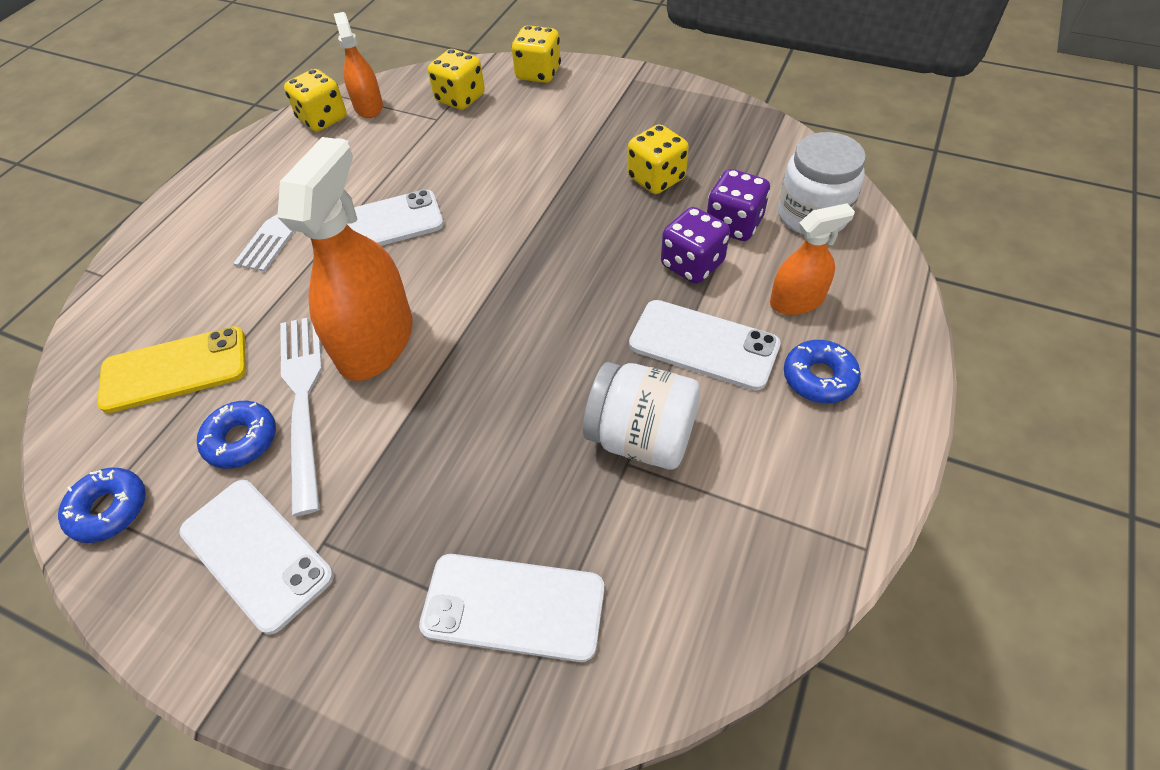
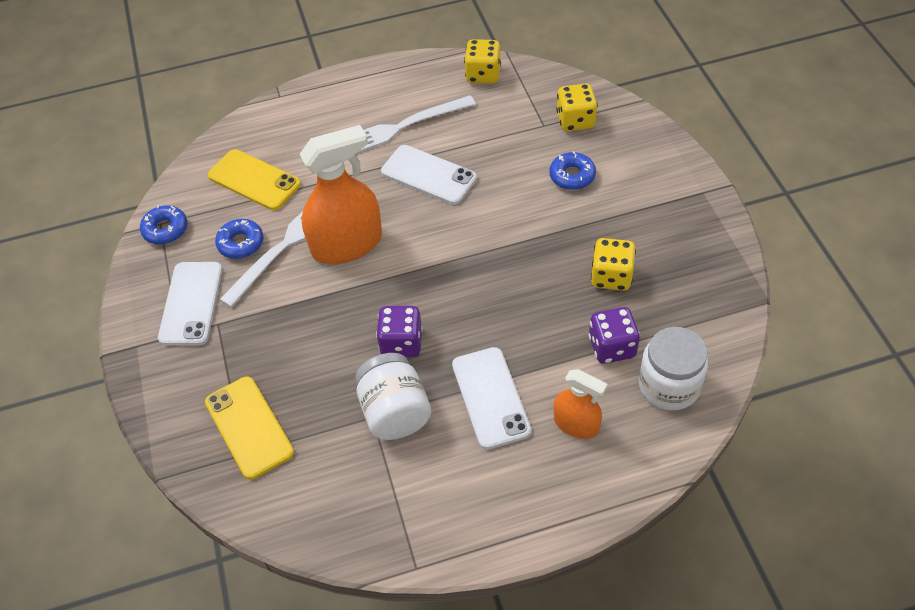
camera: 50 degrees right, 0 degrees up
(368, 106) = (517, 85): orange spray bottle -> none
(513, 606) = (249, 427): white phone -> yellow phone
(538, 73) = (647, 138): yellow dice -> none
(692, 264) = (552, 348): purple dice -> purple dice (401, 343)
(819, 378) = (521, 473): blue donut -> blue donut (572, 176)

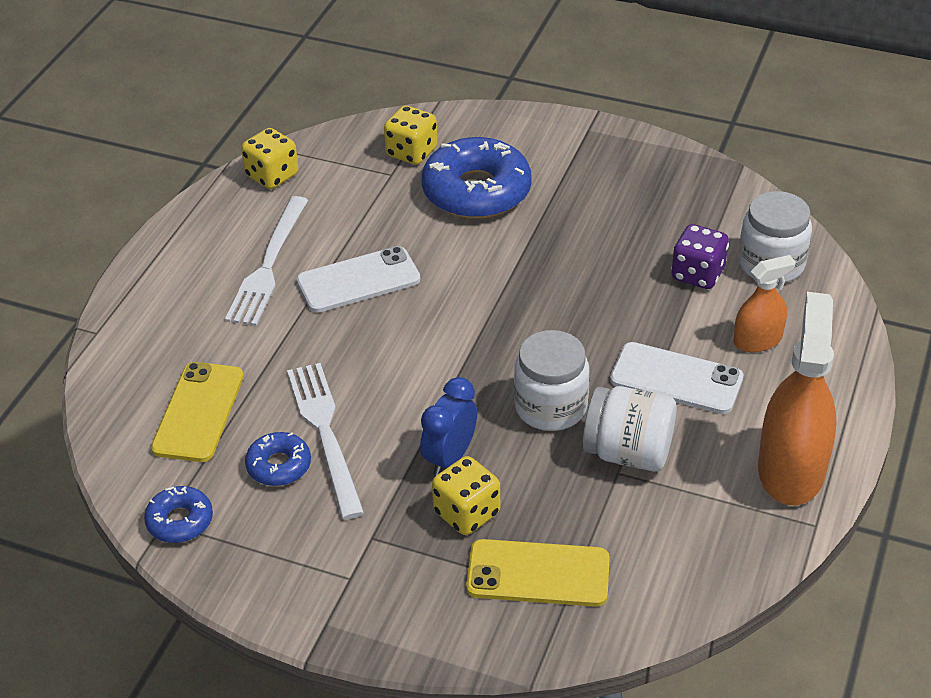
camera: 55 degrees left, 10 degrees down
(191, 303) = (318, 547): white phone -> none
(254, 180) = (198, 412): yellow phone -> yellow phone turned 60 degrees counterclockwise
(312, 319) = (450, 458): none -> blue clock
(347, 244) = (379, 384): orange spray bottle -> orange spray bottle (791, 469)
(401, 343) = (550, 407): purple dice -> white jar
(572, 176) = (476, 191): blue donut -> blue donut, size x2.00
(611, 276) = (621, 232): yellow dice -> yellow dice (467, 513)

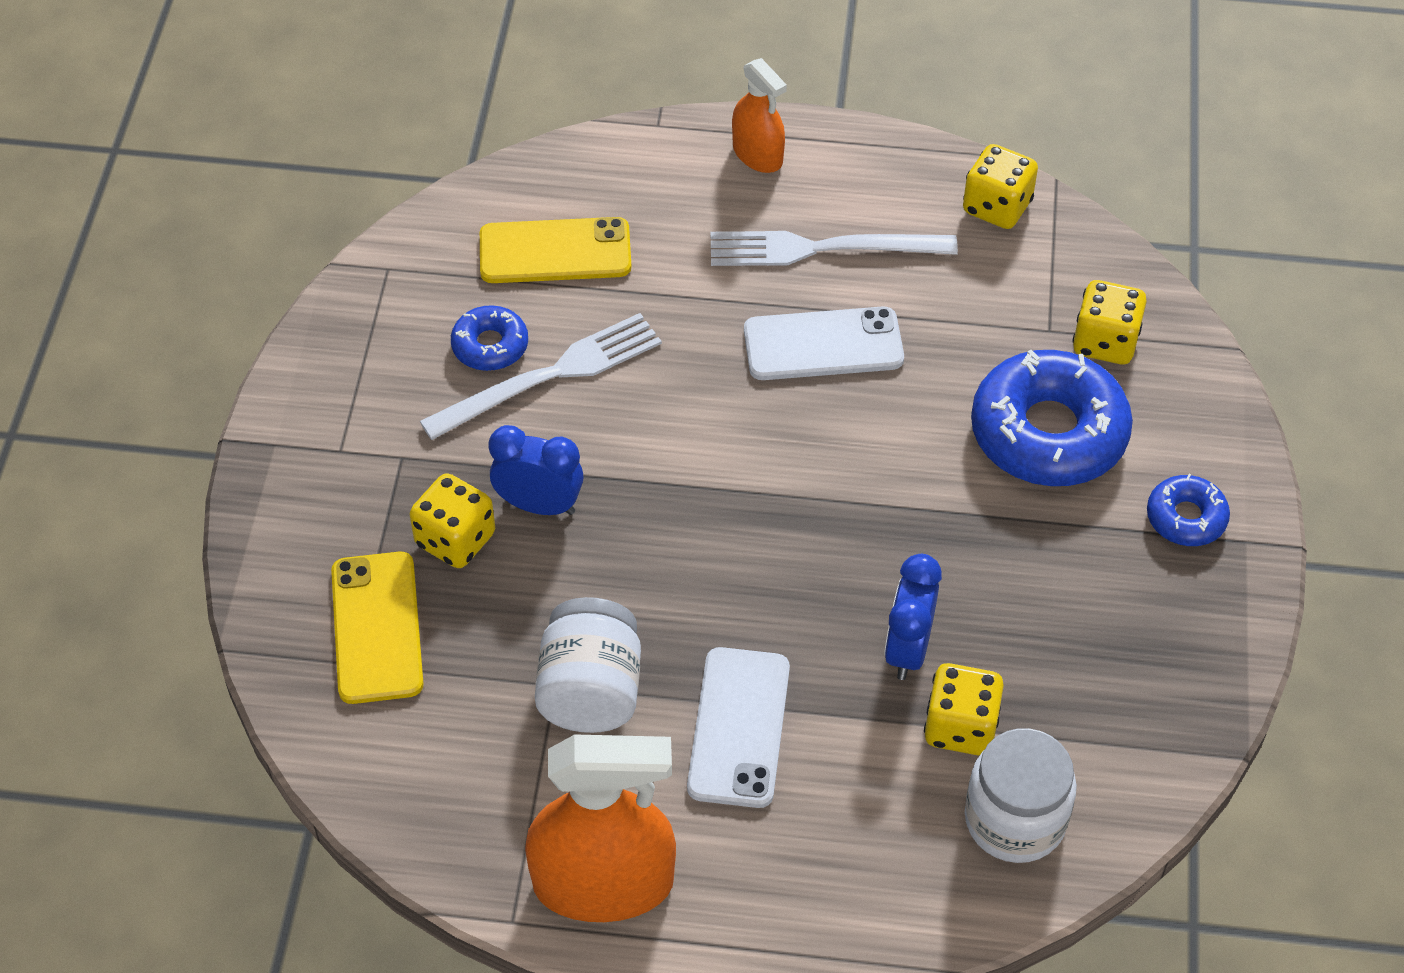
camera: 75 degrees right, 10 degrees up
(180, 521) = (391, 281): blue donut -> blue donut (1186, 518)
(358, 280) = (823, 345): white phone -> white phone turned 60 degrees counterclockwise
(550, 407) = (650, 593): white jar -> none
(631, 286) = (908, 649): none -> blue clock
(698, 274) = (960, 727): purple dice -> yellow dice
(757, 340) = (843, 818): orange spray bottle -> orange spray bottle (757, 154)

